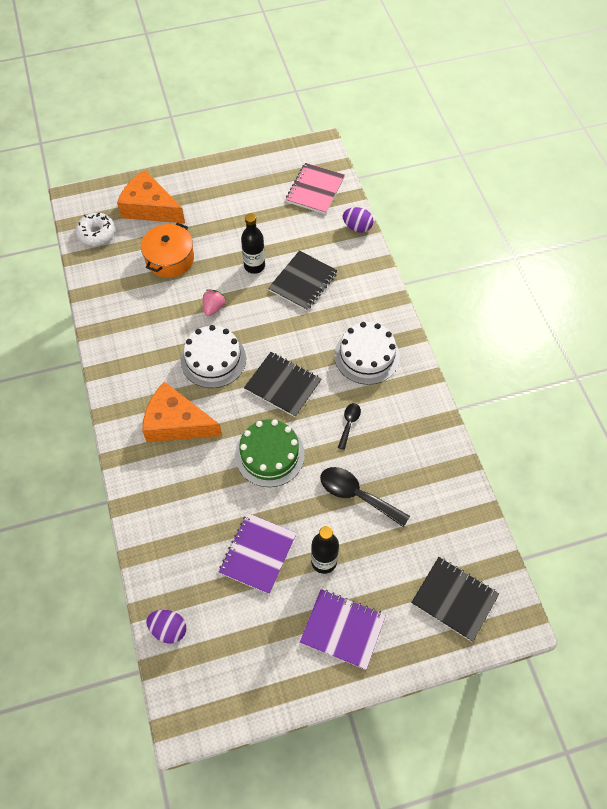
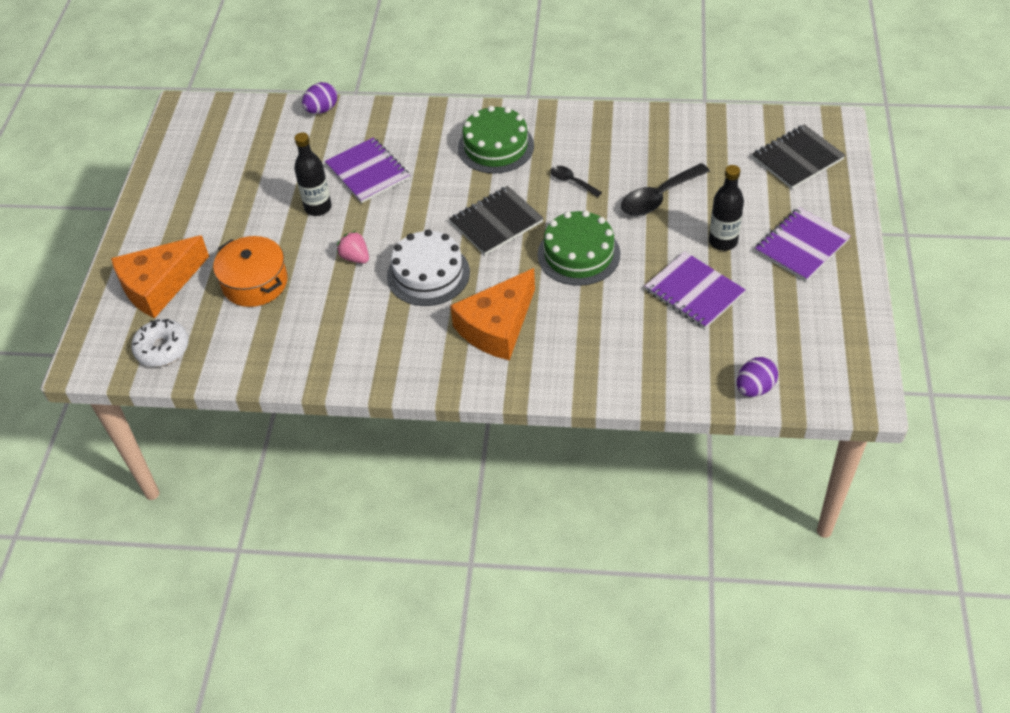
camera: 65 degrees left, 10 degrees down
(303, 282) = (368, 172): black notebook -> purple notebook
(315, 190) = (243, 130): pink notebook -> none
(367, 356) = (496, 147): white cake -> green cake

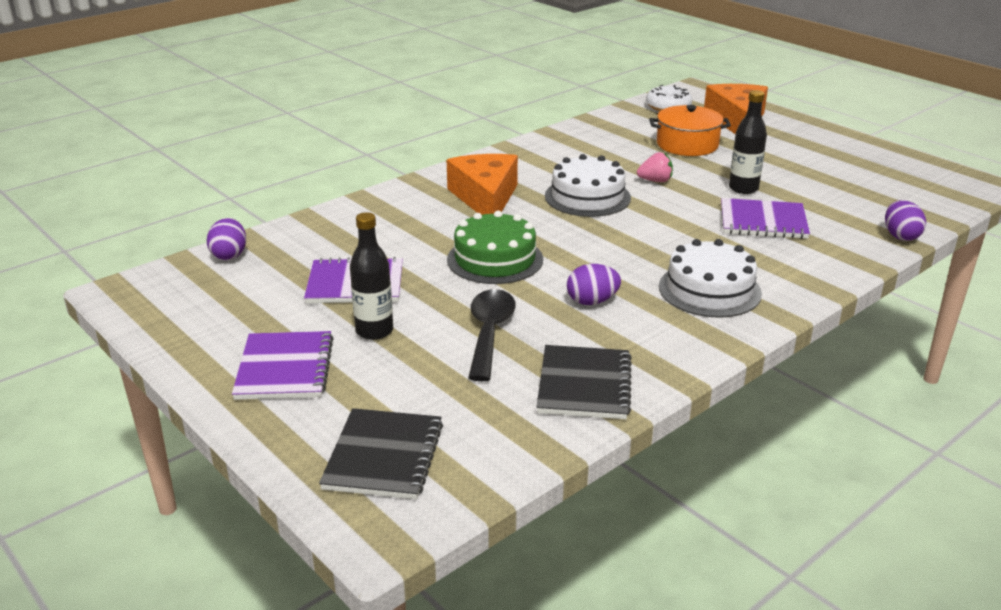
camera: 130 degrees right, 20 degrees down
(496, 147) = (709, 290): green cake -> white cake
(496, 222) = (599, 244): black notebook -> black notebook (584, 385)
(571, 181) = (592, 301): black spoon -> purple egg

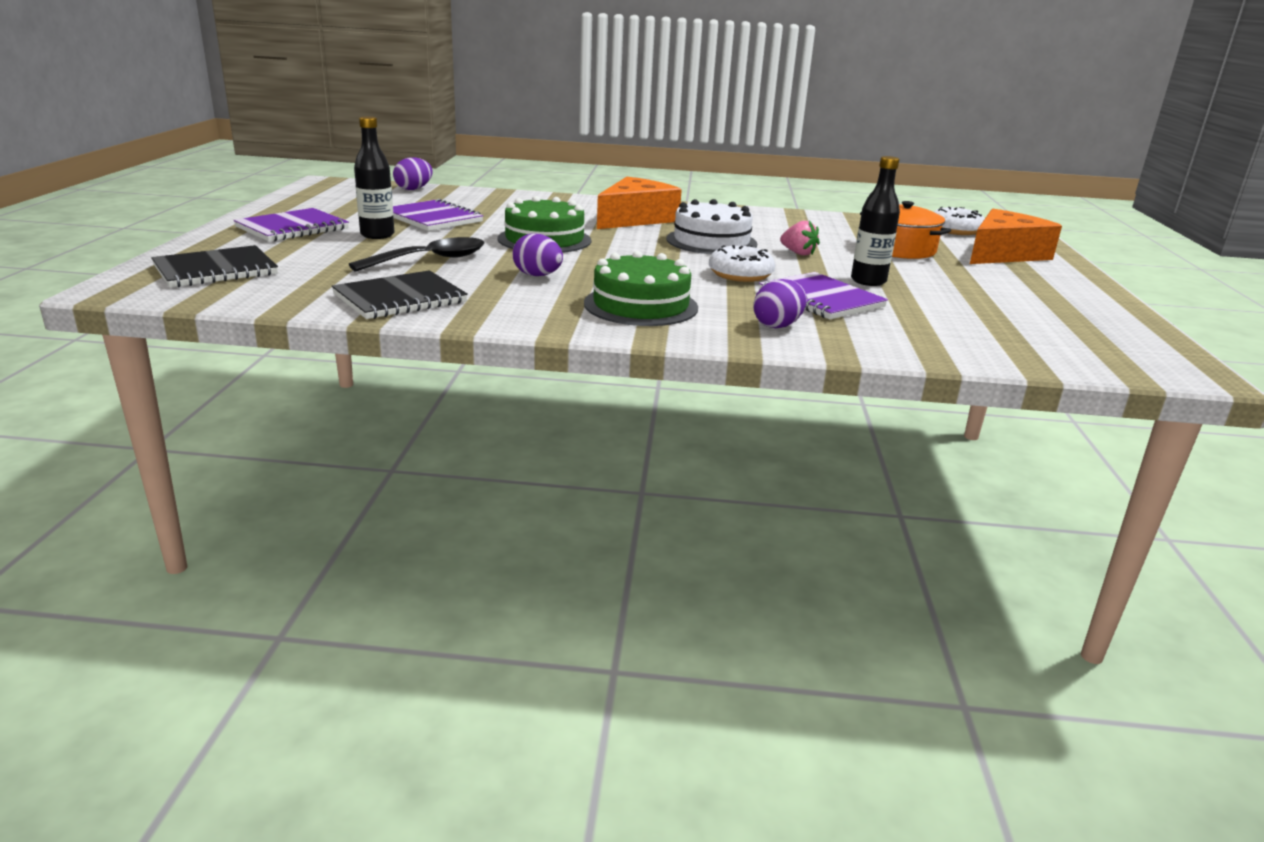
camera: 45 degrees right, 5 degrees down
(680, 223) = (740, 274): none -> white donut
(709, 290) = (641, 305): white cake -> green cake
(900, 236) = (941, 355): purple egg -> purple egg (777, 325)

